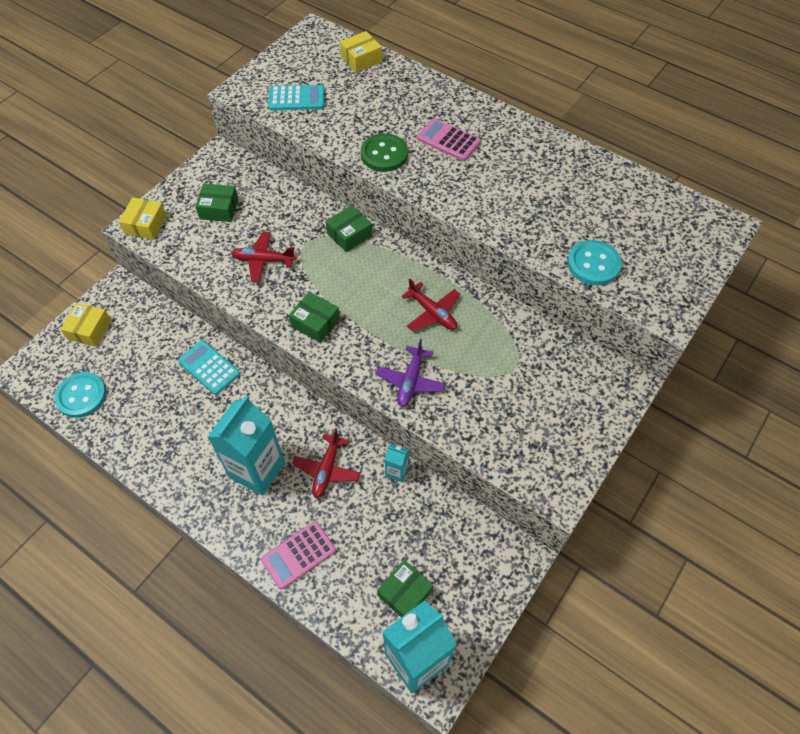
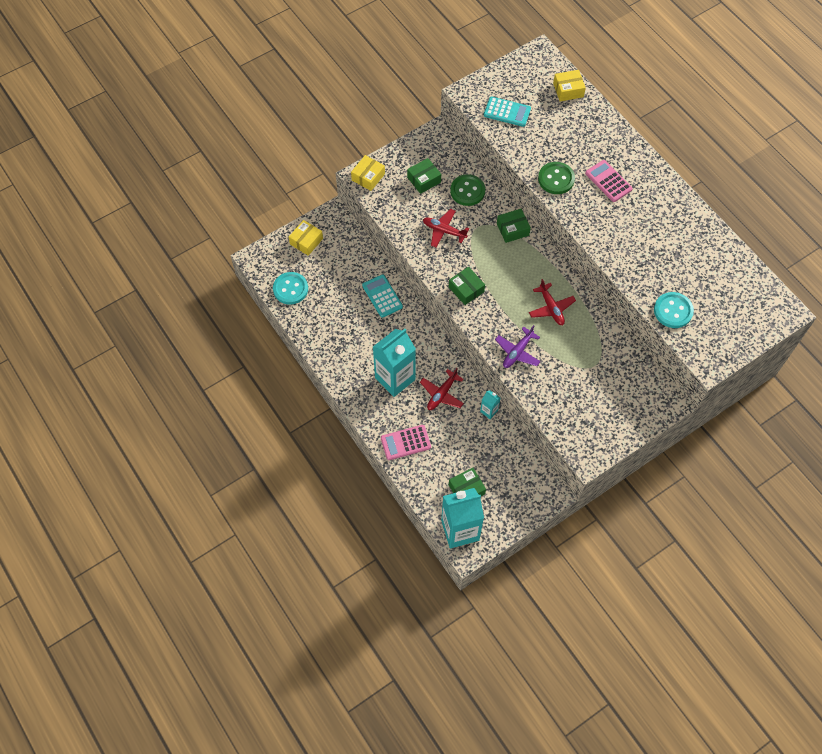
camera: 20 degrees right, 5 degrees up
(219, 209) = (424, 180): green box -> green box turned 60 degrees counterclockwise
(278, 207) = (467, 191): none -> green button

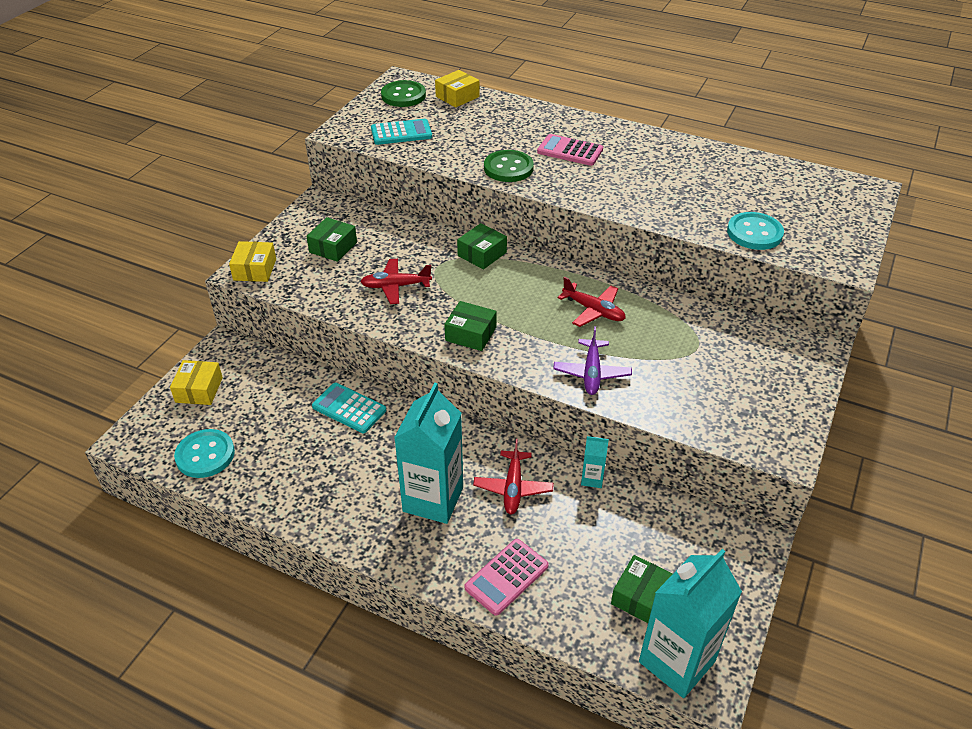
camera: 30 degrees left, 20 degrees down
(467, 191) = (397, 239): green button -> green button (403, 96)

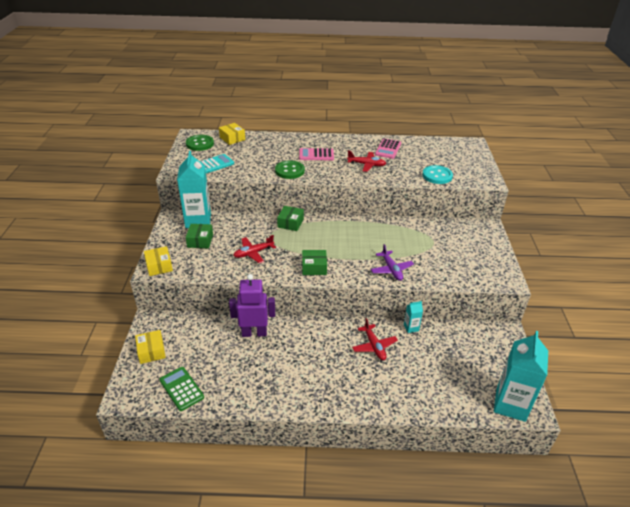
camera: 25 degrees left, 5 degrees down
(205, 455) = (181, 389): turquoise button -> green calculator
(349, 408) = (254, 333): turquoise calculator -> purple robot
(433, 499) = (335, 367): turquoise carton -> turquoise carton (198, 220)
(457, 97) = (232, 138): yellow box -> yellow box turned 60 degrees counterclockwise
(506, 577) = (401, 394): pink calculator -> pink calculator (388, 149)
(593, 310) = (370, 237): red plane -> red plane (366, 165)
(641, 596) = (473, 379): green box -> none

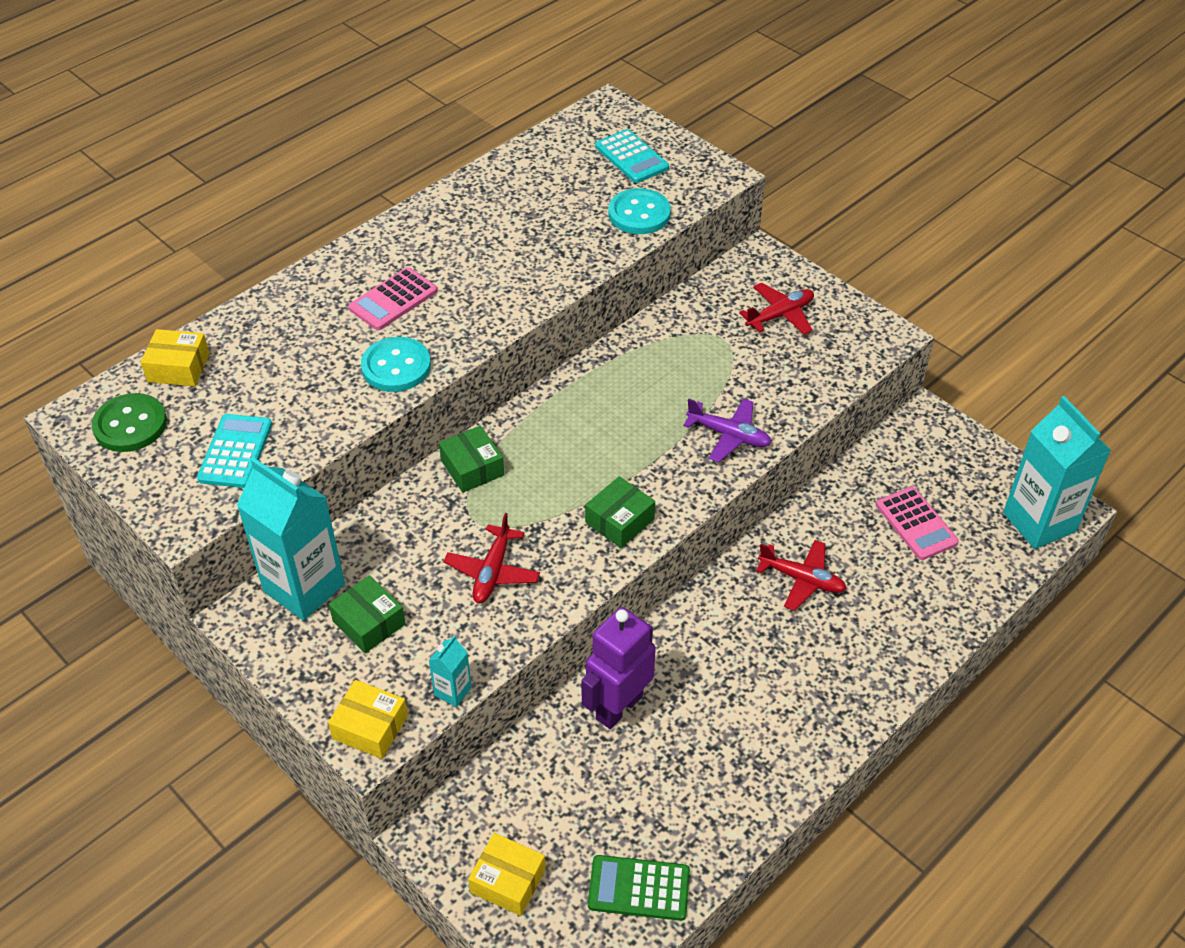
camera: 45 degrees left, 10 degrees up
(289, 171) = (396, 366): green button -> turquoise button
(366, 165) = (506, 264): red plane -> red plane (780, 315)
(388, 149) = (495, 206): pink calculator -> pink calculator (916, 524)
(411, 327) = (811, 509): turquoise carton -> turquoise carton (453, 691)
(459, 160) = (631, 157): none -> turquoise calculator

